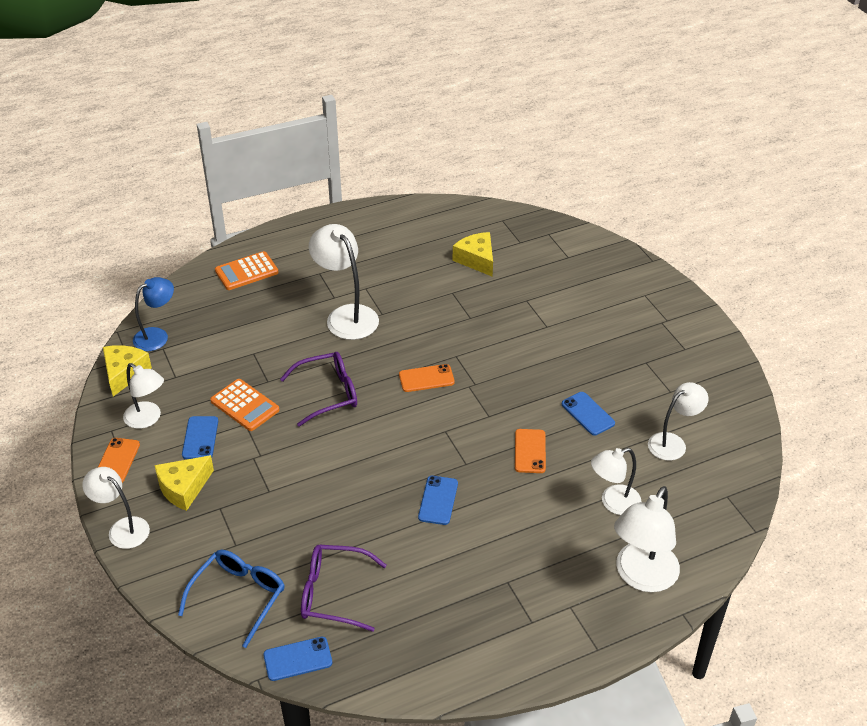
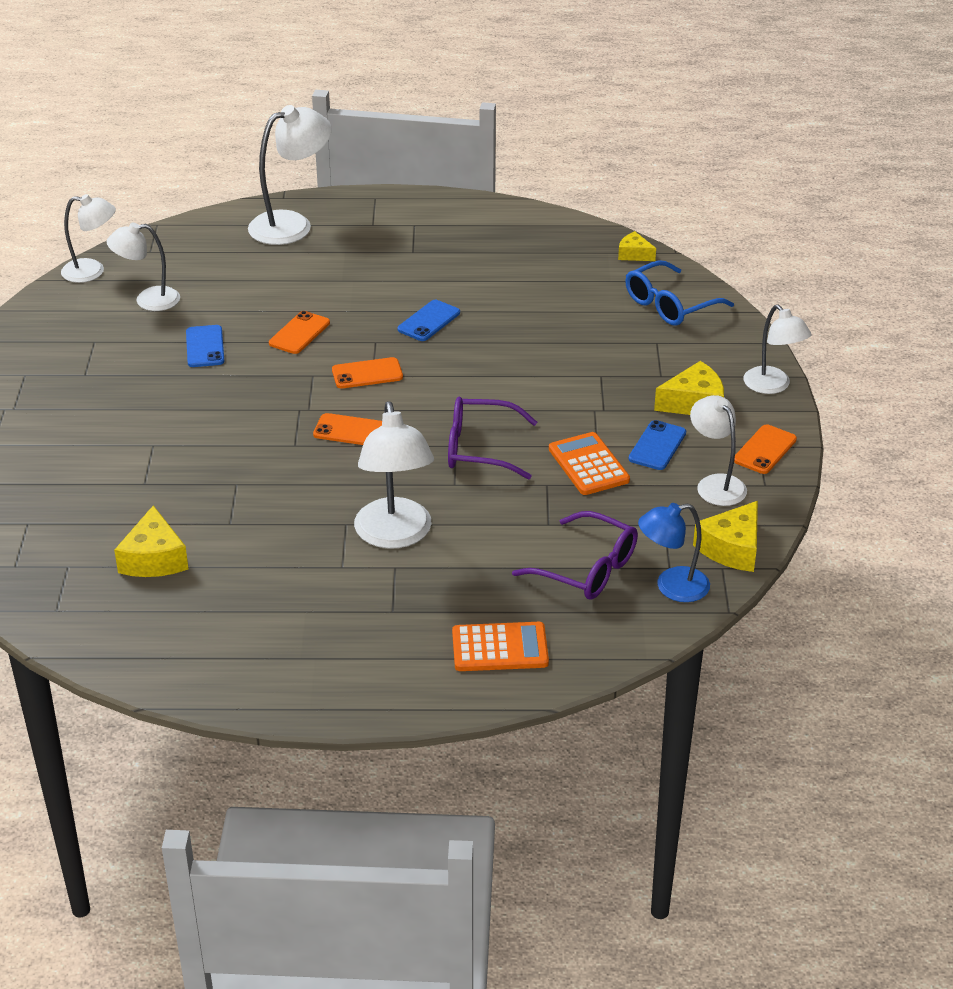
camera: 155 degrees left, 5 degrees down
(298, 659) = (634, 254): blue phone -> yellow cheese
(333, 593) = (578, 285): purple glasses -> purple glasses (587, 569)
(450, 430) = (367, 374): none -> orange phone
(613, 503) = (260, 274): white lamp -> white lamp (92, 271)

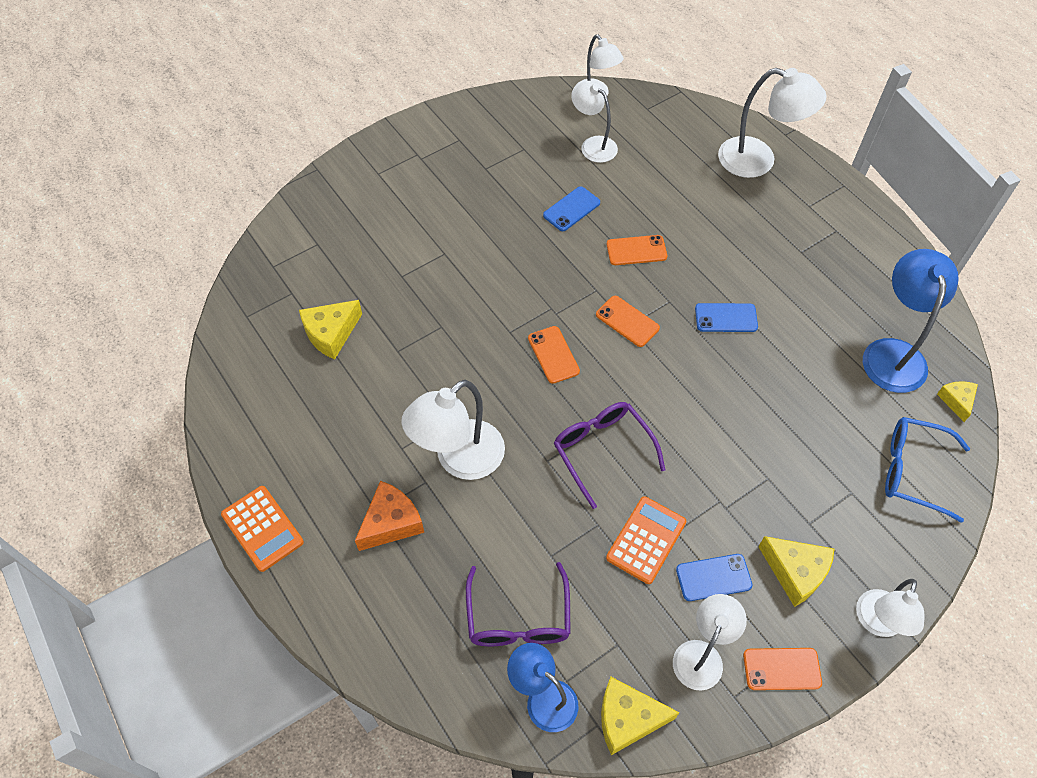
camera: 55 degrees right, 20 degrees up
(414, 606) = (391, 522): none -> orange cheese
(500, 648) = (384, 611): orange calculator -> orange calculator (262, 528)
(560, 260) = (892, 353): none -> blue lamp

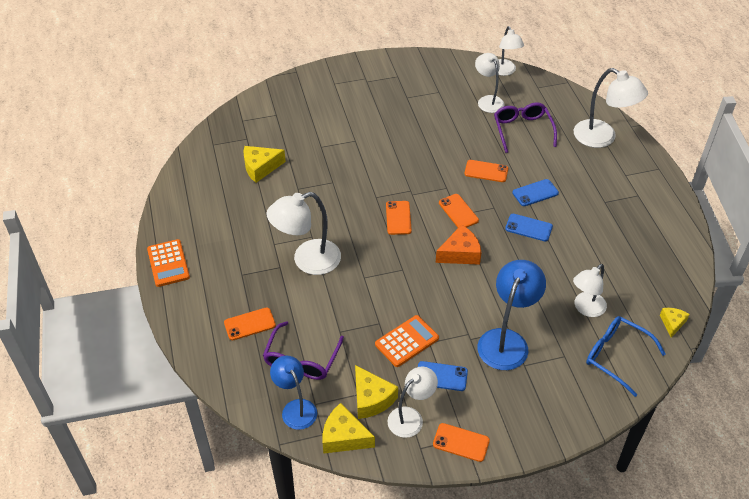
camera: 20 degrees right, 10 degrees down
(391, 522) = (247, 283): orange cheese -> orange cheese (460, 253)
(422, 587) = (249, 324): none -> orange phone
(571, 209) = (453, 135): blue phone -> blue phone (535, 193)
(602, 450) = (403, 282): purple glasses -> purple glasses (522, 130)
(795, 572) = (499, 390): yellow cheese -> yellow cheese (371, 399)
(877, 623) = (542, 437): white lamp -> white lamp (585, 308)
(892, 353) = (640, 281): blue lamp -> blue lamp (506, 340)

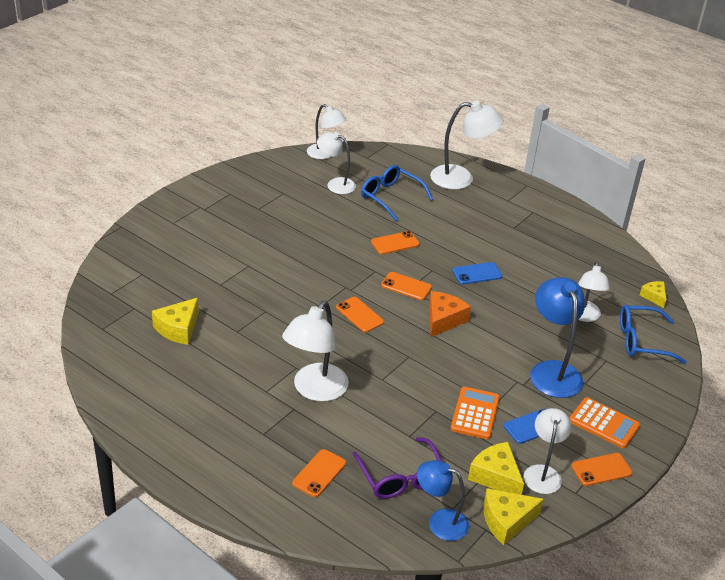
camera: 40 degrees left, 10 degrees down
(168, 263) = (175, 461): orange calculator -> orange calculator (604, 423)
(371, 399) = (495, 476): yellow cheese -> yellow cheese turned 150 degrees counterclockwise
(522, 130) = (390, 197): purple glasses -> blue glasses
(535, 193) = (453, 244): blue phone -> none

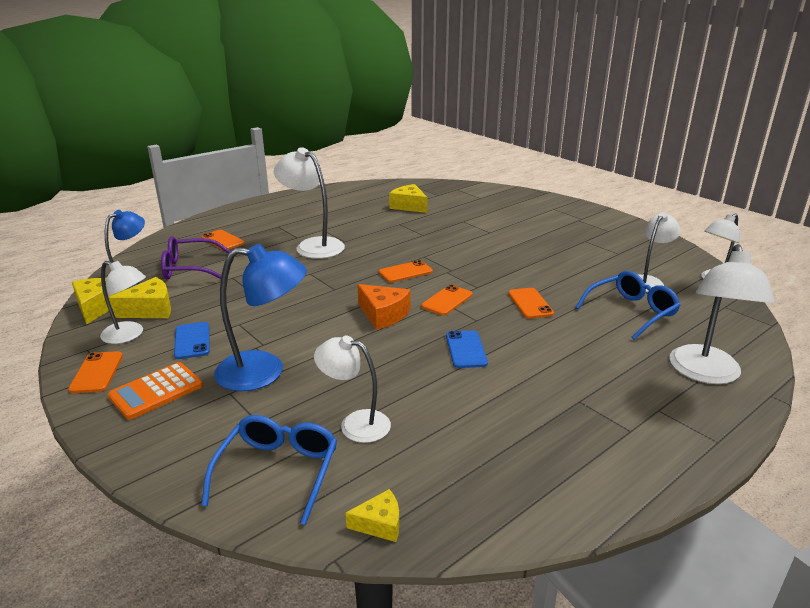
camera: 105 degrees right, 10 degrees down
(475, 413) = (234, 311): orange calculator -> none

